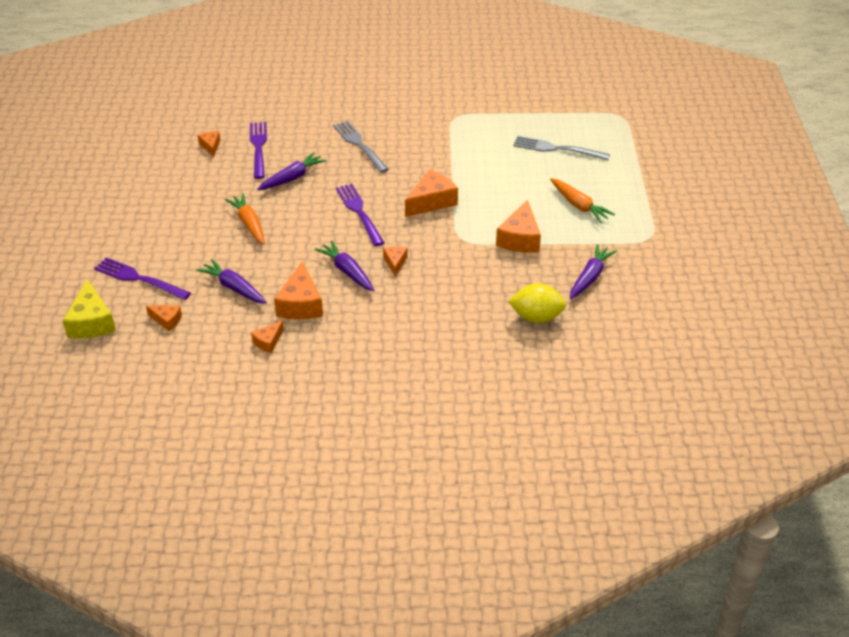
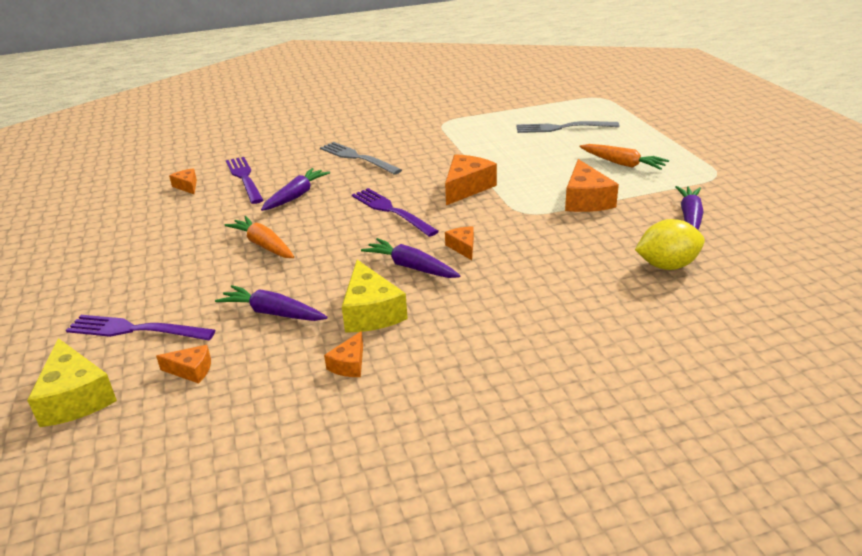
camera: 15 degrees left, 10 degrees down
(300, 304) = (371, 312): orange cheese -> yellow cheese

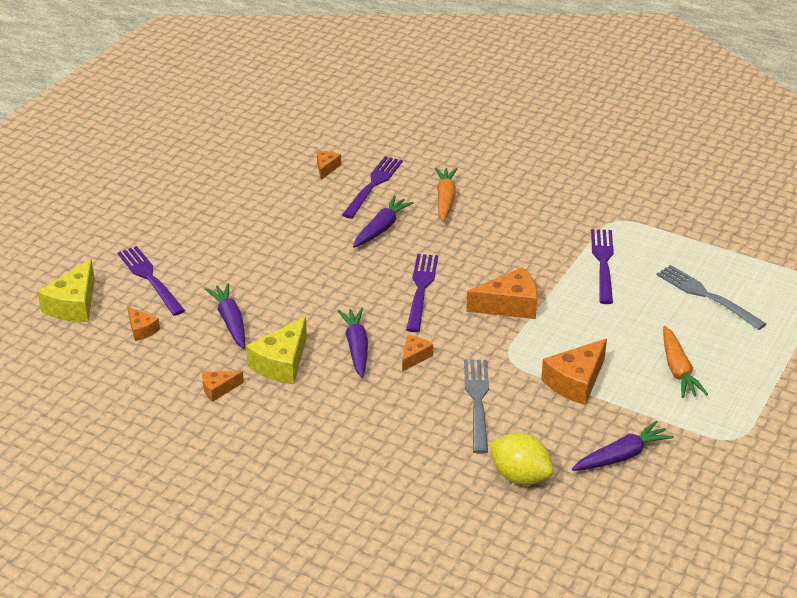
camera: 45 degrees right, 5 degrees up
(263, 245) = (299, 261): orange carrot -> orange carrot (445, 199)
(296, 196) = (381, 228): purple carrot -> purple carrot turned 45 degrees counterclockwise
(357, 158) = (481, 217): grey fork -> grey fork (477, 401)
(477, 142) = (603, 262): none -> purple fork

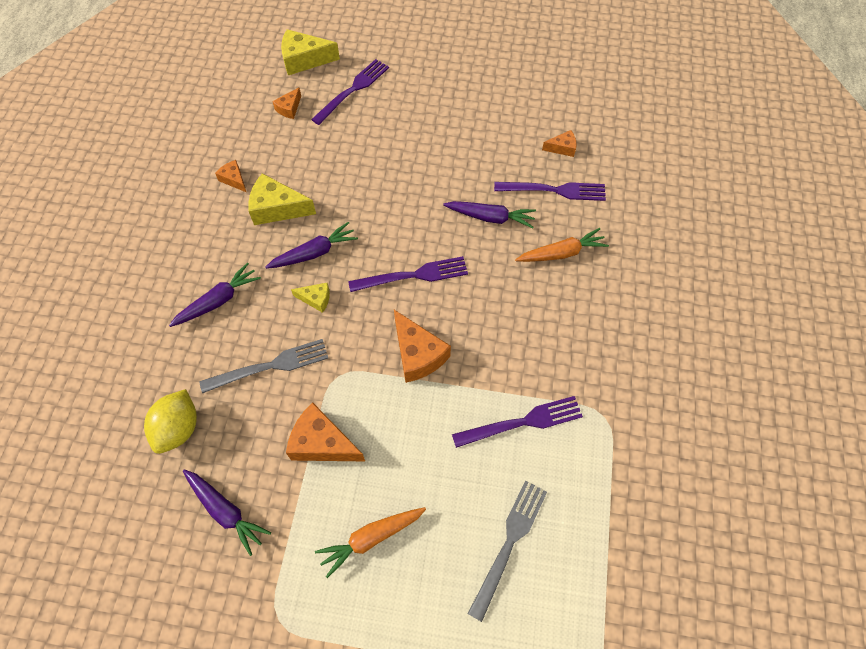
camera: 70 degrees right, 25 degrees up
(230, 321) = (318, 158): purple carrot -> purple carrot (218, 301)
(414, 357) = (316, 299): orange cheese -> yellow cheese

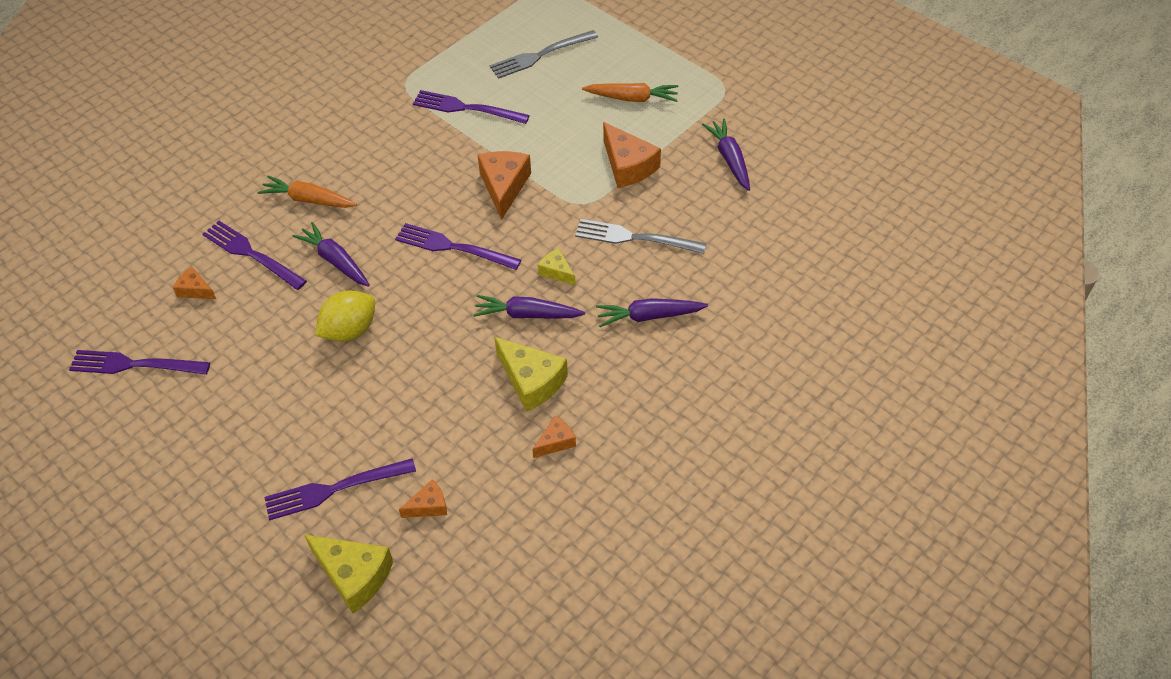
camera: 145 degrees left, 10 degrees down
(179, 428) = (740, 229): yellow lemon -> yellow lemon (349, 330)
(234, 179) = (556, 442): orange cheese -> orange cheese turned 120 degrees counterclockwise
(543, 89) = (134, 365): none -> purple fork

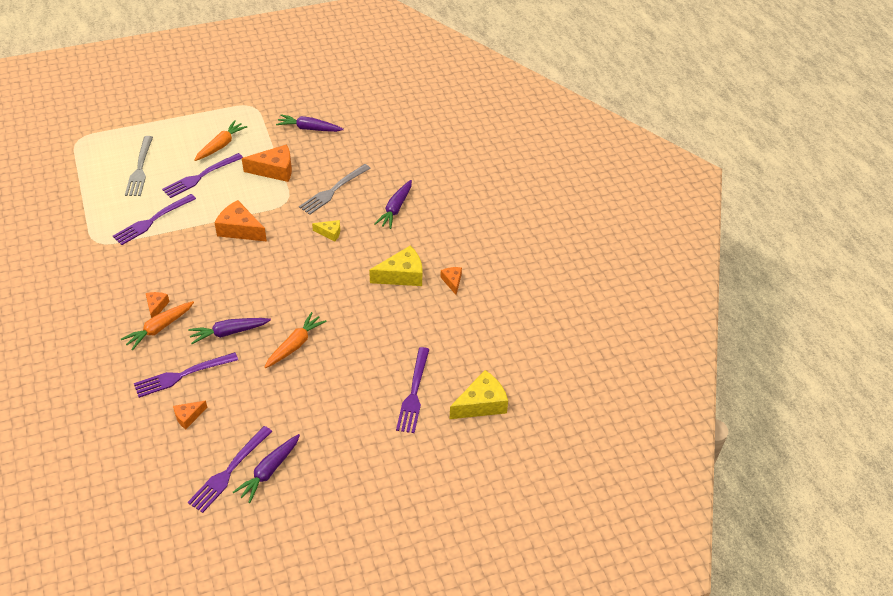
camera: 65 degrees left, 5 degrees down
(349, 330) = (295, 345): yellow lemon -> orange carrot
(428, 506) = (456, 353): orange cheese -> orange cheese (156, 307)
(452, 247) = (269, 271): purple fork -> purple fork (200, 177)
(527, 314) = (351, 258): purple carrot -> purple carrot (269, 471)
(556, 271) = (330, 233): yellow cheese -> yellow cheese turned 150 degrees counterclockwise

